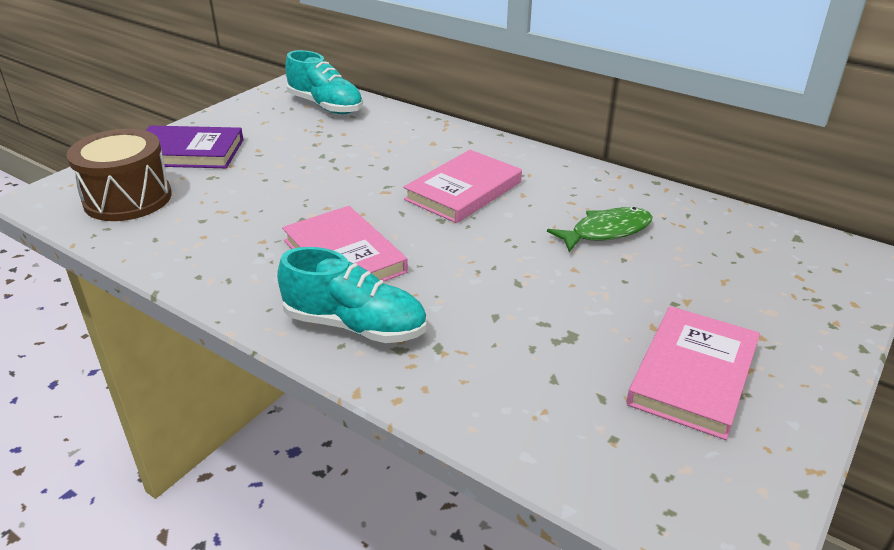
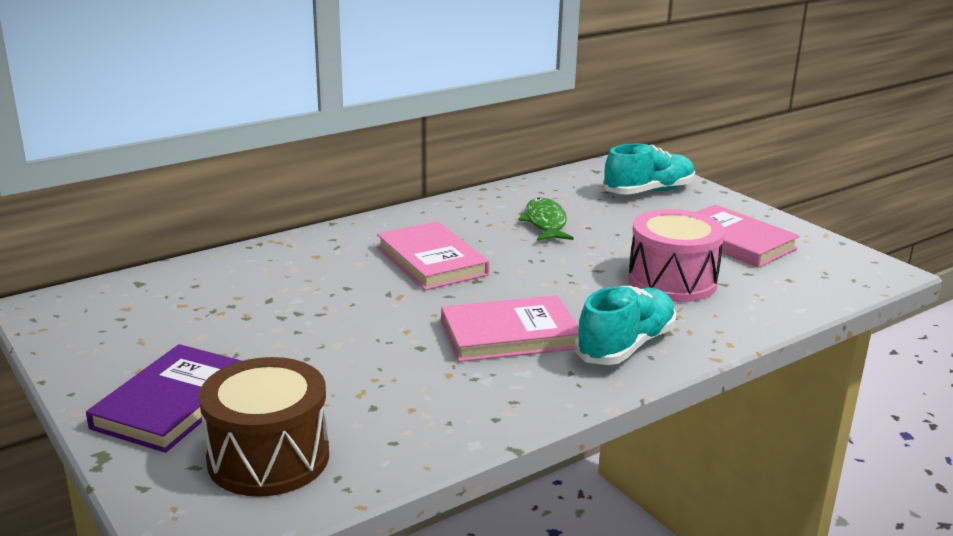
camera: 70 degrees left, 10 degrees down
(326, 106) = (145, 296): turquoise shoe -> turquoise shoe (649, 191)
(529, 337) = (672, 281): none -> pink drum

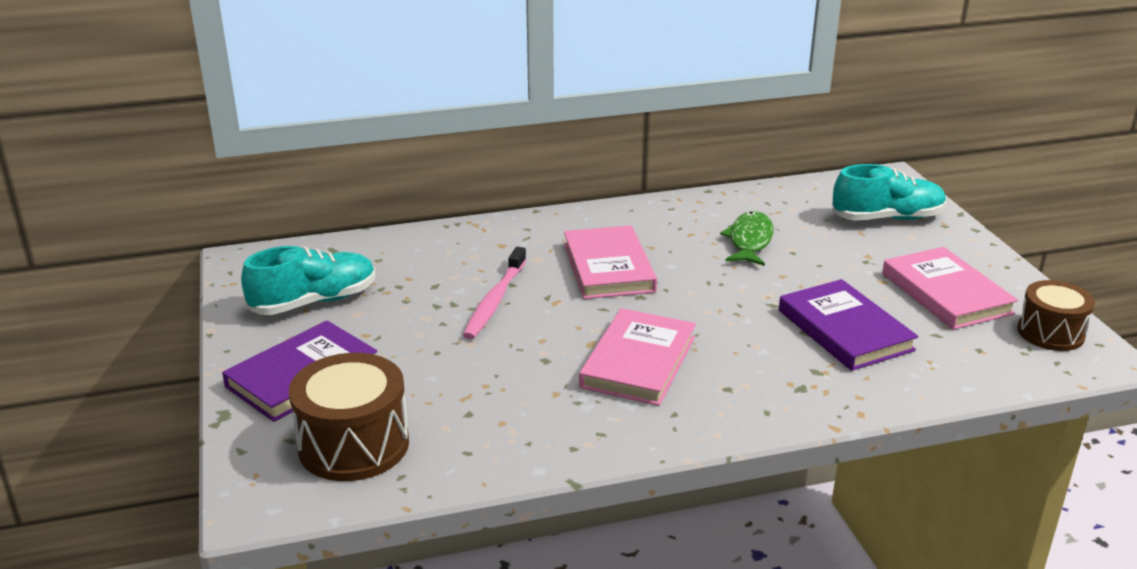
camera: 20 degrees right, 5 degrees up
(338, 304) = (495, 301): none -> pink toothbrush
(509, 335) = (638, 362): pink book -> pink book turned 75 degrees counterclockwise
(626, 346) = (748, 395): turquoise shoe -> turquoise shoe (314, 302)
(672, 281) = (844, 330): pink drum -> purple book
(833, 259) = (1050, 333): none -> brown drum

